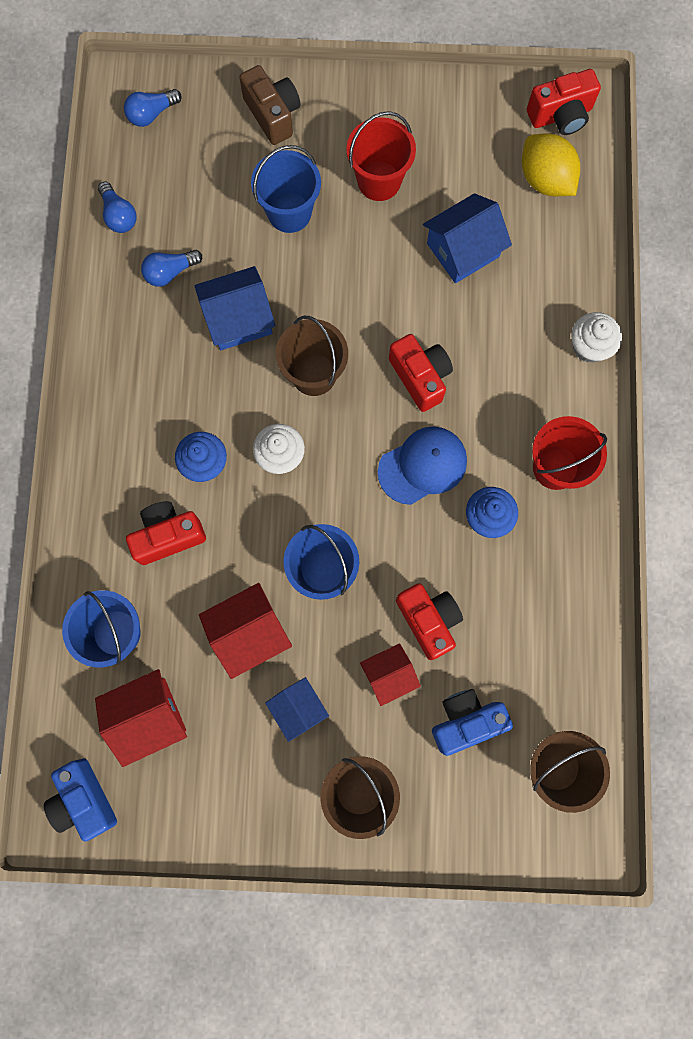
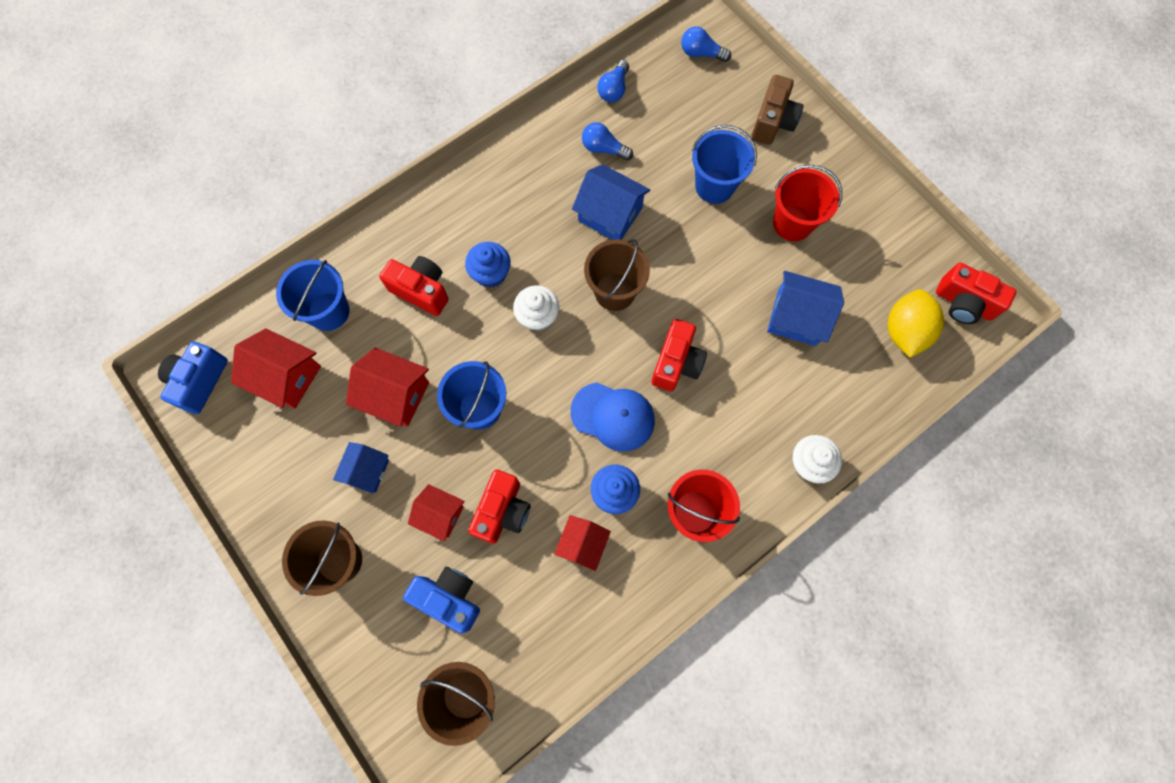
camera: 50 degrees right, 5 degrees down
(509, 577) = (582, 544): none -> red house

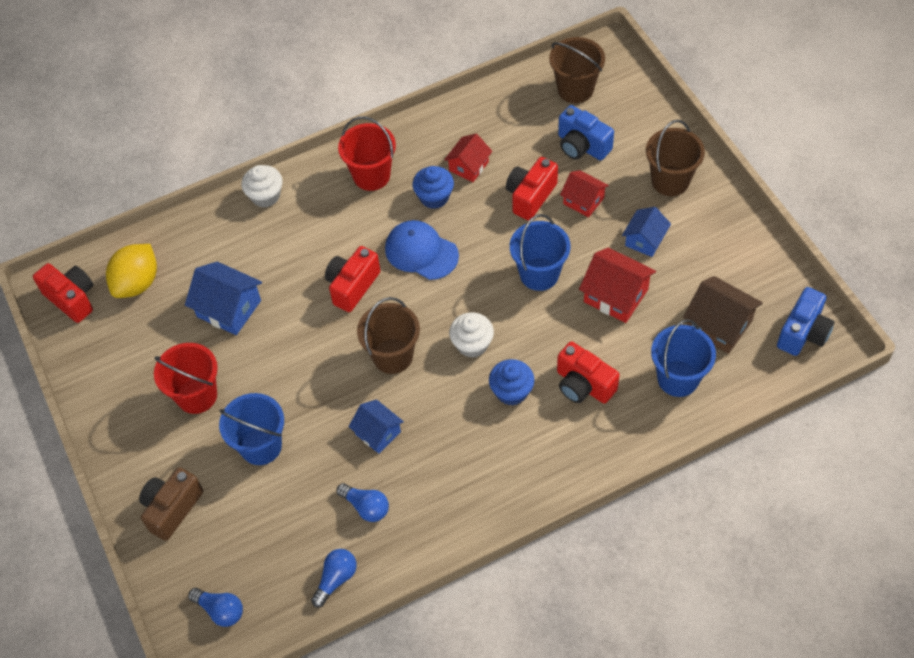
camera: 165 degrees left, 15 degrees down
(286, 377) = (719, 325): red house -> brown house
(610, 214) = (378, 433): blue house -> blue house, size x0.66

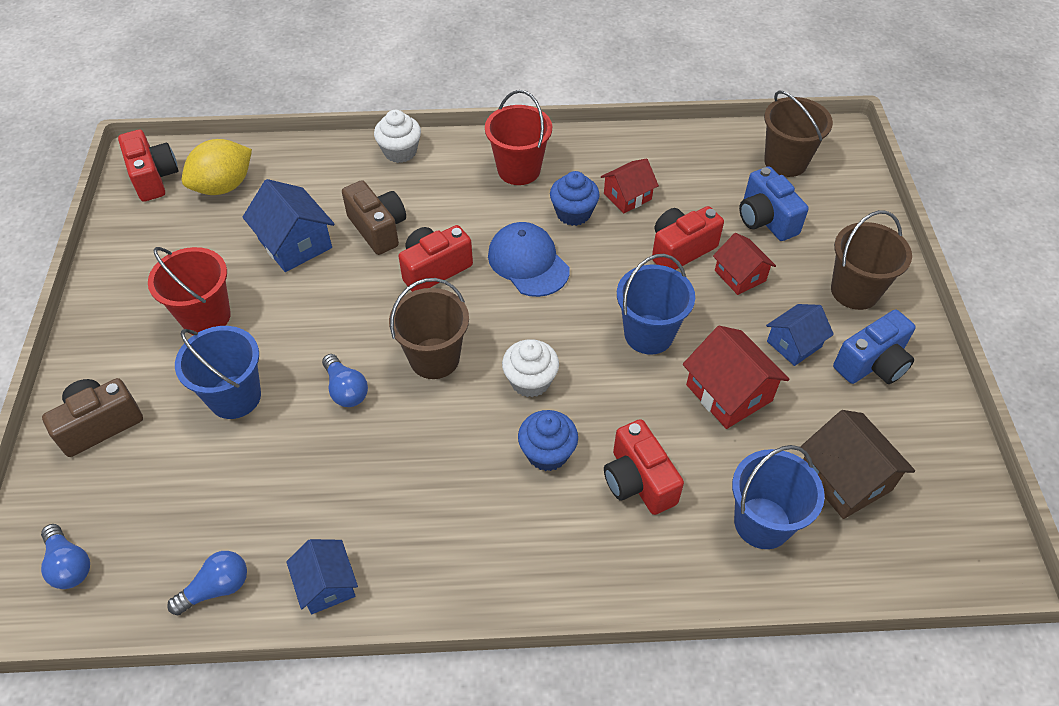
camera: 20 degrees right, 5 degrees down
(288, 270) = (378, 229): none -> brown camera
(366, 507) = (303, 516): blue light bulb -> blue light bulb (346, 390)
(378, 433) = (368, 436): blue house -> blue house (327, 585)
(803, 333) = (957, 533): blue camera -> blue camera (872, 364)

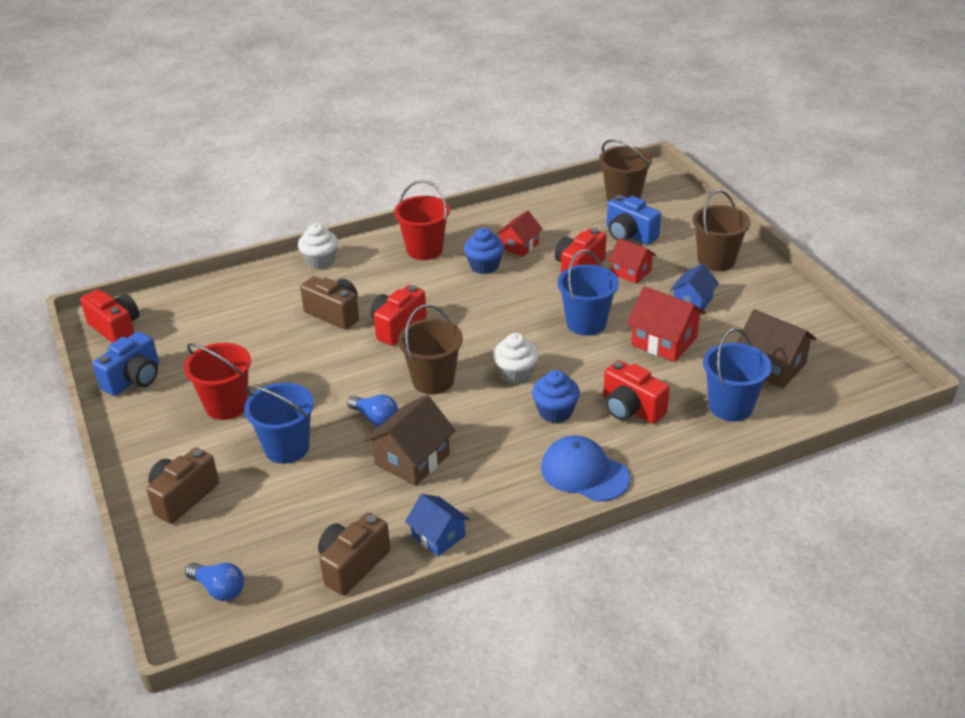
camera: 20 degrees left, 15 degrees down
(216, 588) = (352, 565): blue light bulb -> brown camera
(224, 186) = (183, 319): yellow lemon -> none
(295, 243) = (271, 340): blue house -> none
(355, 462) = (412, 459): none -> brown house
(528, 262) = (468, 304): blue cap -> blue cap (584, 473)
(872, 364) = (752, 298): blue camera -> blue camera (134, 379)

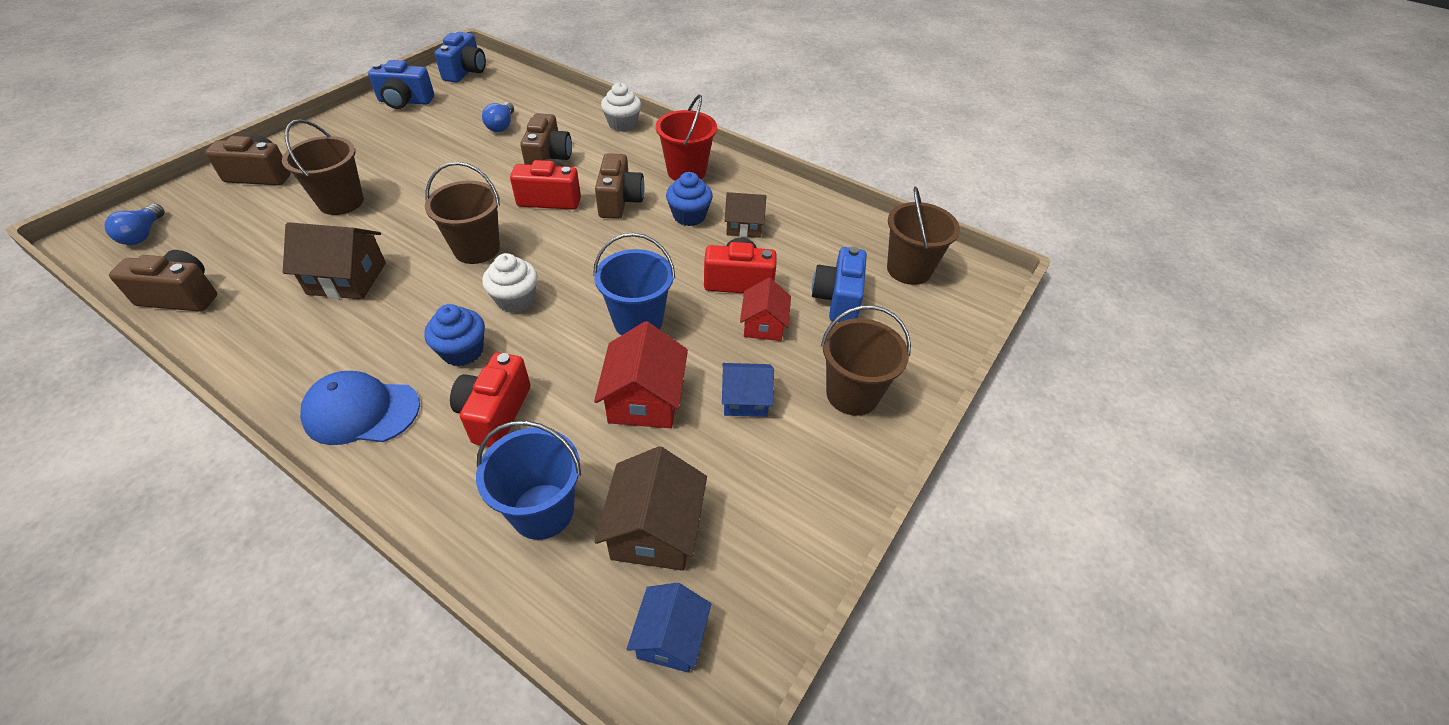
camera: 55 degrees right, 10 degrees up
(116, 328) = (466, 72): red camera -> blue camera
(226, 405) = (389, 152): red bucket -> none
(286, 448) = (341, 202): blue bucket -> brown bucket
(375, 418) = (402, 235): blue light bulb -> blue light bulb (502, 125)
(434, 293) = (620, 201): none -> brown camera
(438, 536) = (231, 336): blue house -> blue house (670, 637)
(519, 246) = (744, 226): red house -> brown house
(584, 473) = (361, 411): blue cap -> blue cap turned 90 degrees counterclockwise

